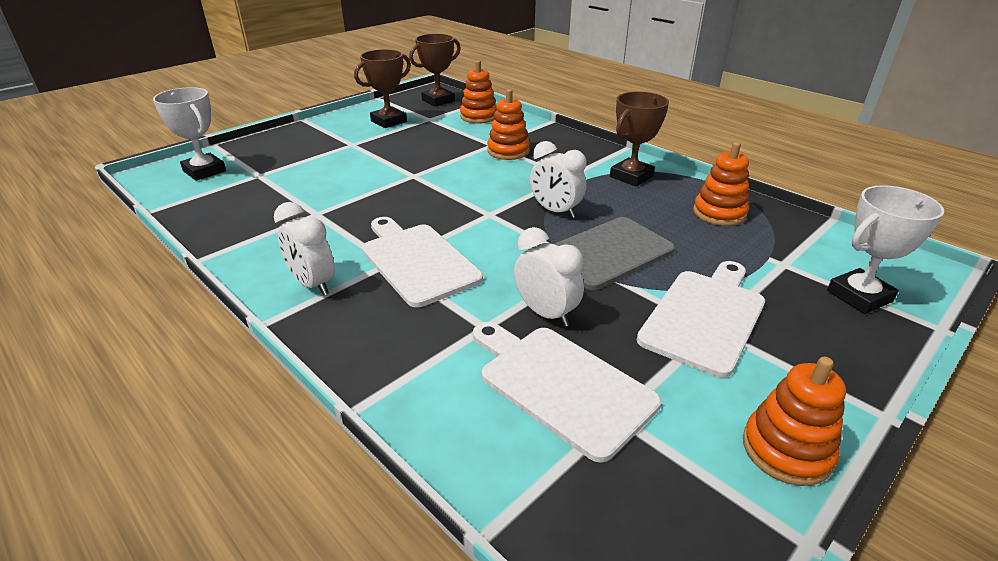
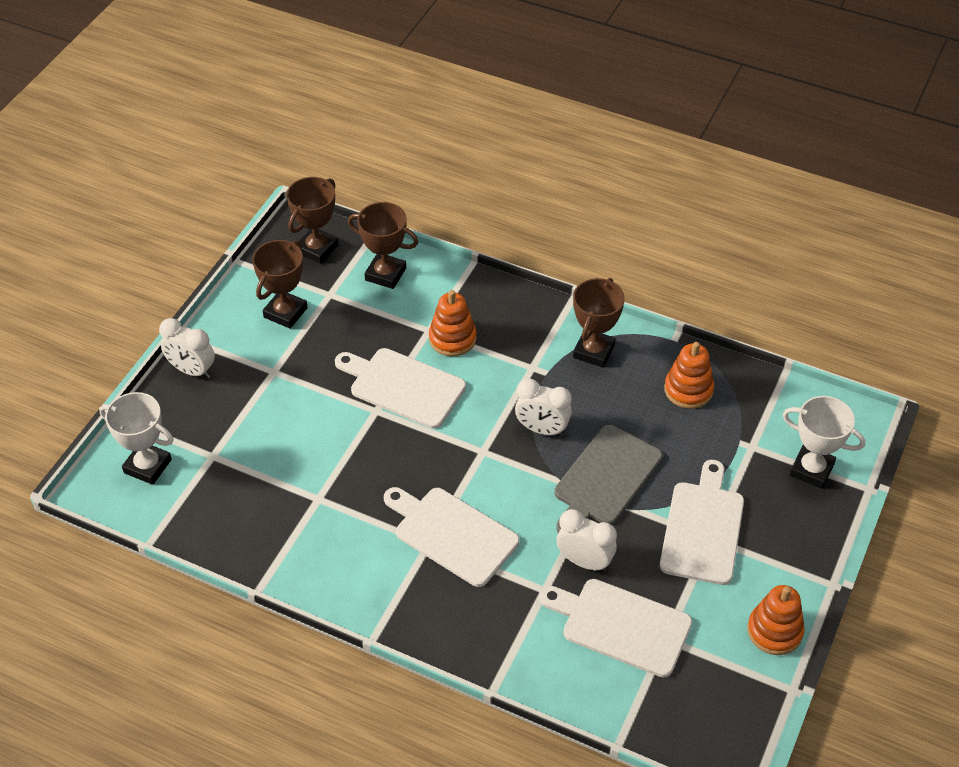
camera: 20 degrees left, 15 degrees up
(313, 284) = (381, 588): white clock -> white clock (192, 370)
(447, 167) = (403, 386): none -> white cutting board
(479, 117) = (385, 274): orange stacking toy -> brown trophy
(859, 296) = (811, 470): white trophy -> white trophy turned 75 degrees clockwise

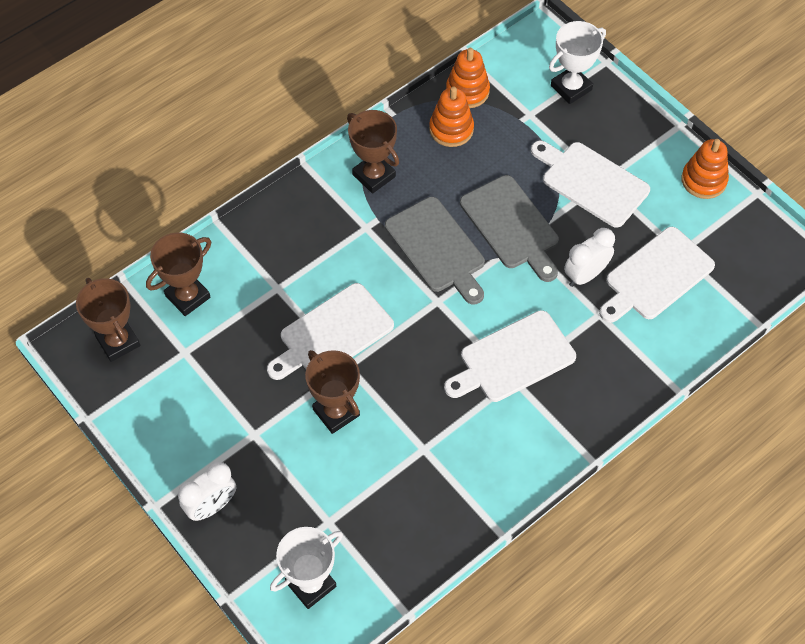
camera: 65 degrees left, 10 degrees up
(285, 312) = (185, 398): brown trophy -> brown trophy (336, 412)
(452, 338) = (298, 274): orange stacking toy -> orange stacking toy (467, 91)
(542, 429) = (437, 248): white clock -> grey cutting board

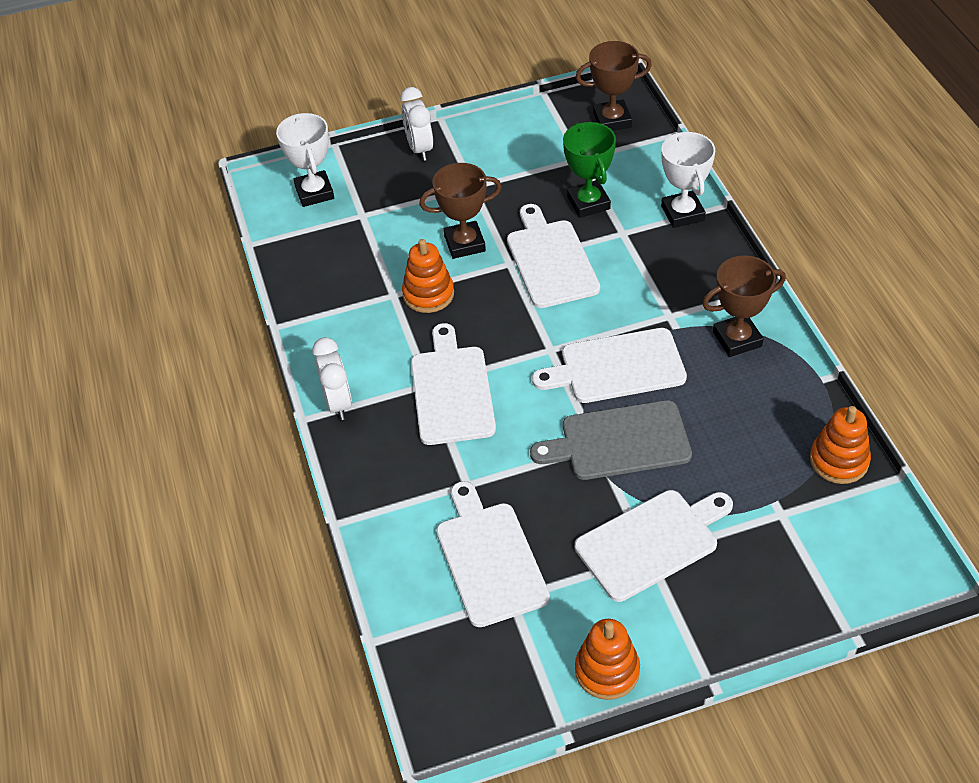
camera: 115 degrees right, 10 degrees down
(188, 296) = (641, 170): brown trophy -> none
(246, 326) = (588, 203): none -> green trophy
(437, 248) = (616, 367): grey cutting board -> white cutting board
(451, 129) = (782, 427): orange stacking toy -> orange stacking toy (428, 294)
(571, 88) = (813, 574): white trophy -> white trophy (682, 213)
(585, 275) = (523, 489): white clock -> white clock (338, 403)

